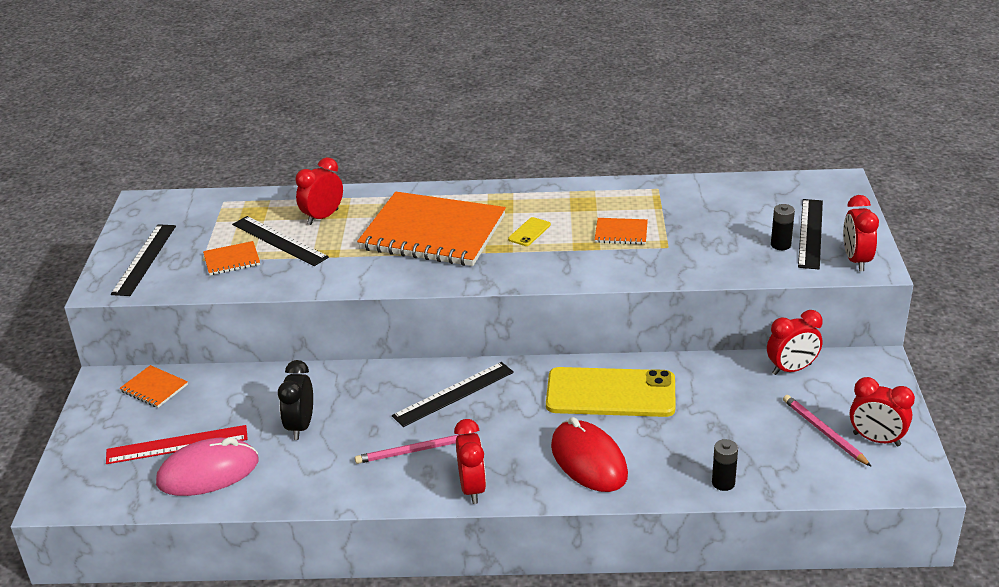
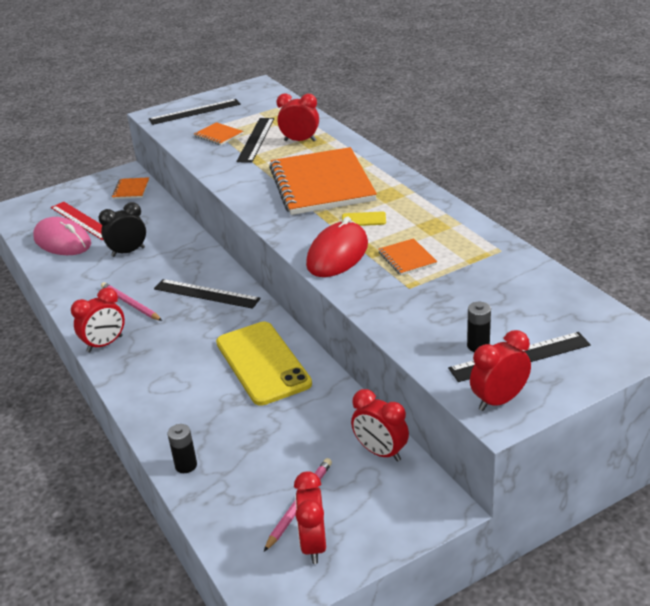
camera: 60 degrees right, 0 degrees up
(588, 460) = (169, 384): red mouse -> red mouse (337, 255)

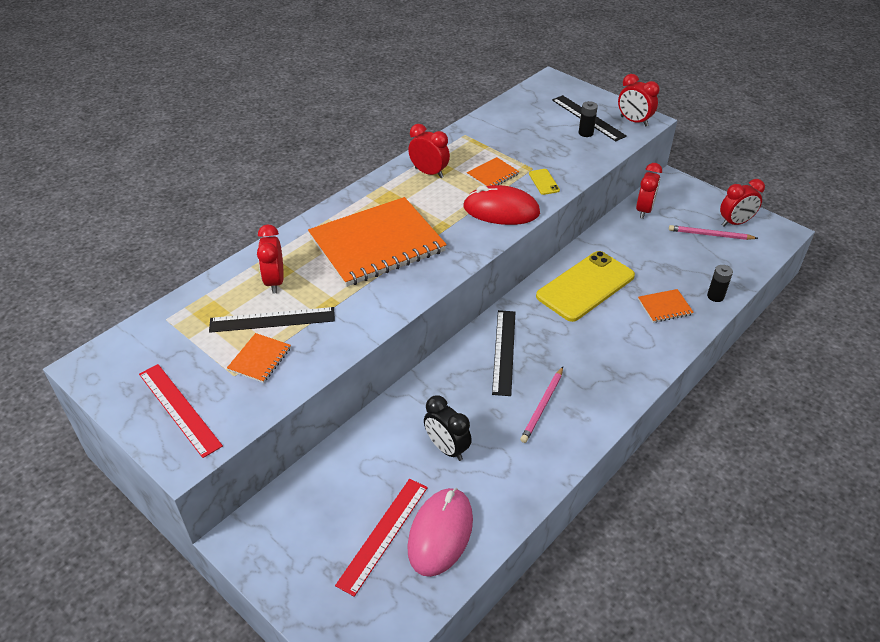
camera: 110 degrees left, 10 degrees up
(105, 344) = (612, 401): red clock -> red clock (429, 173)
(131, 189) = (290, 509): orange notebook -> orange notebook (664, 307)
(195, 112) = (179, 409): black ruler -> red ruler
(364, 219) = (438, 206): yellow phone -> yellow phone (544, 182)

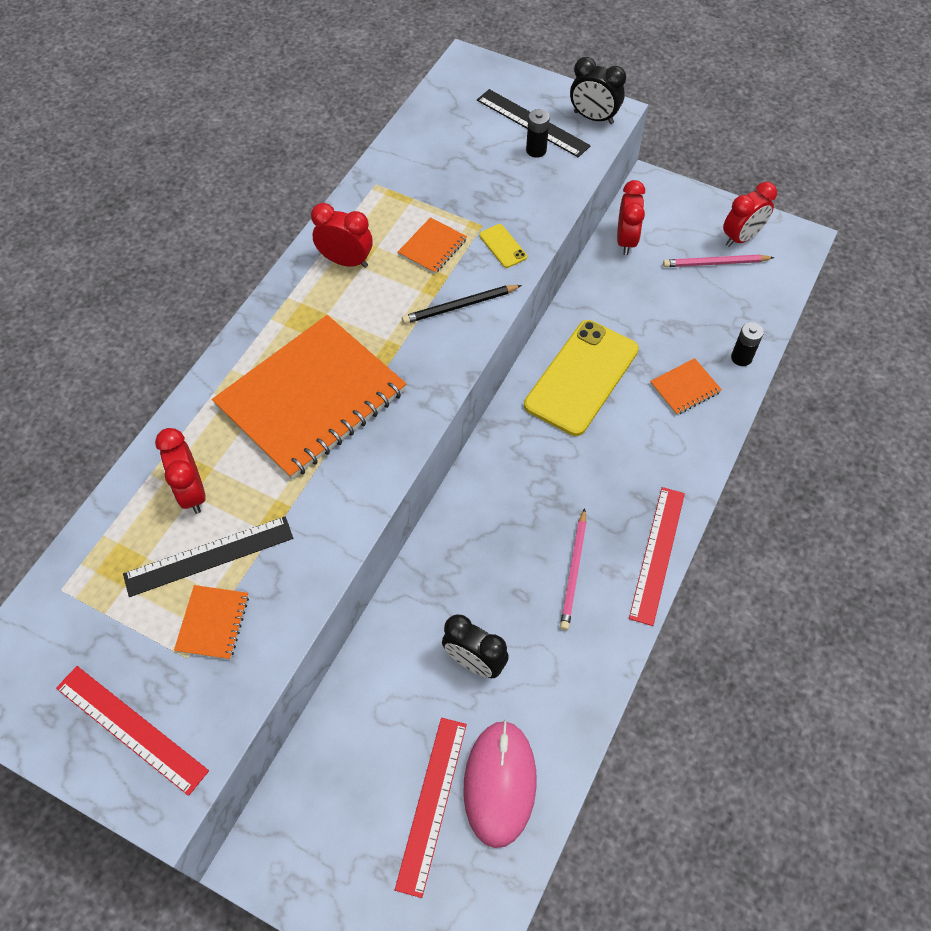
camera: 15 degrees left, 15 degrees up
(501, 210) = (460, 306): red mouse -> black pencil
(504, 351) = (506, 501): black ruler -> none
(612, 409) = (657, 554): none -> red ruler
(634, 121) = (593, 118): red clock -> black clock

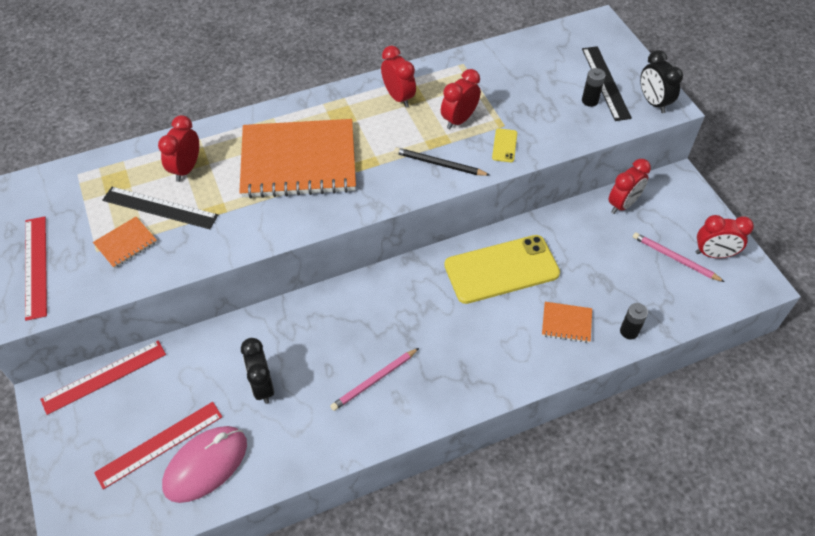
camera: 40 degrees right, 5 degrees down
(432, 247) = (459, 120): orange notebook -> red clock
(657, 554) = (438, 411): red ruler -> red ruler (104, 377)

